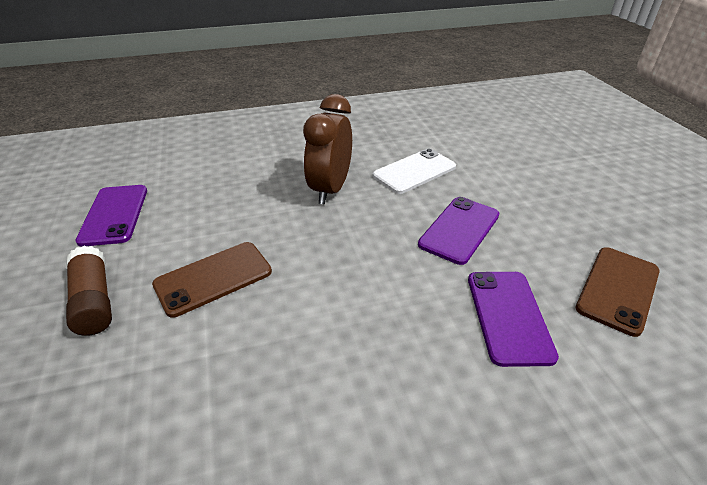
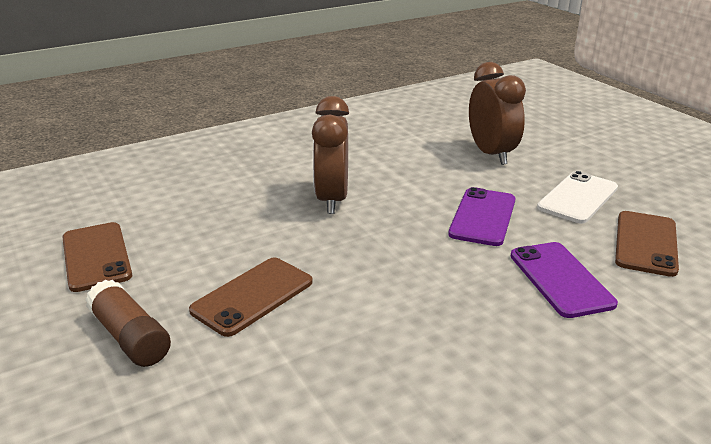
camera: 15 degrees left, 10 degrees down
(114, 215) = (96, 256): purple phone -> brown phone
(414, 171) = (412, 172): white phone -> white phone (578, 198)
(496, 163) = (491, 154): none -> brown clock

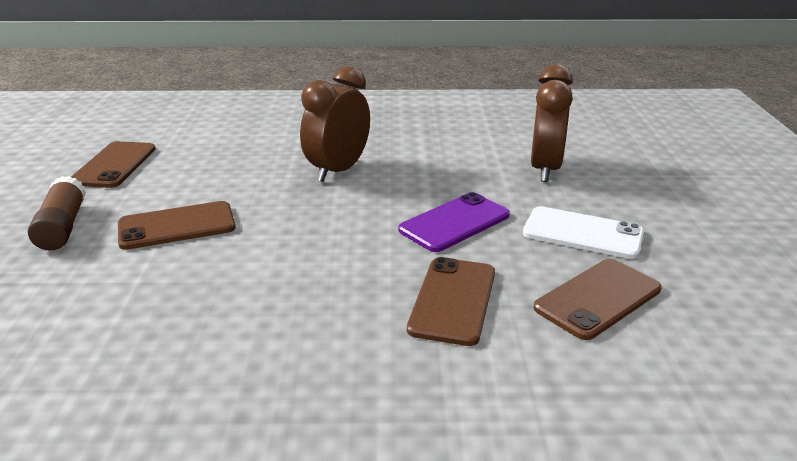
camera: 30 degrees right, 0 degrees up
(560, 279) = (453, 300): purple phone -> brown phone
(578, 198) = (582, 233): white phone -> white phone turned 45 degrees clockwise

